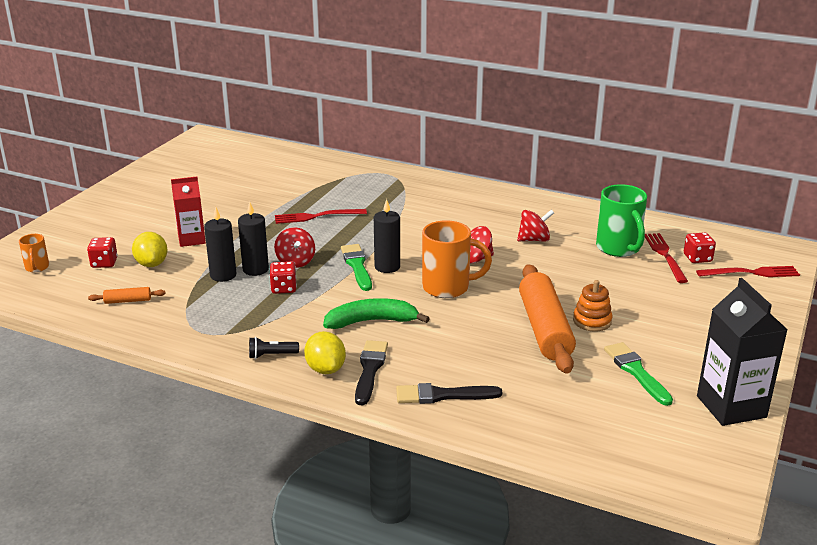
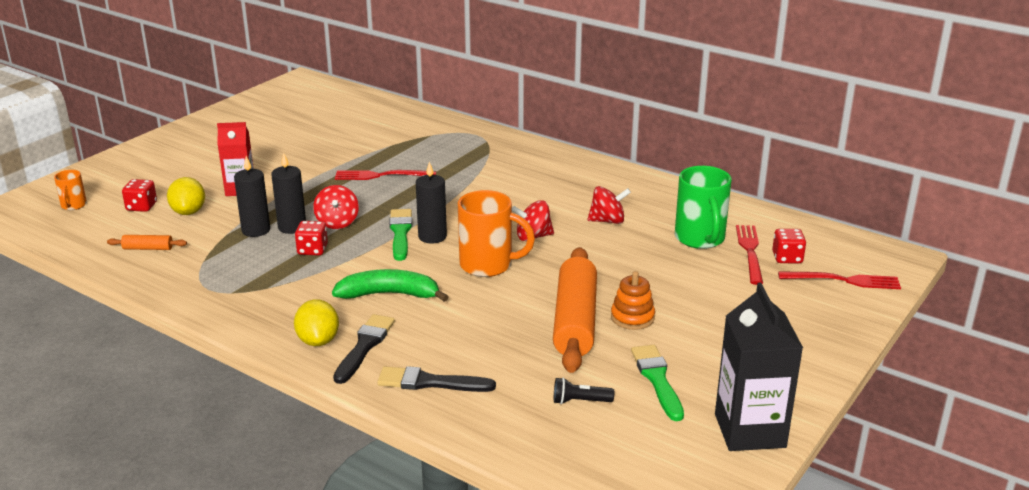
camera: 10 degrees right, 0 degrees up
(271, 355) = (268, 320): black flashlight -> black flashlight (580, 401)

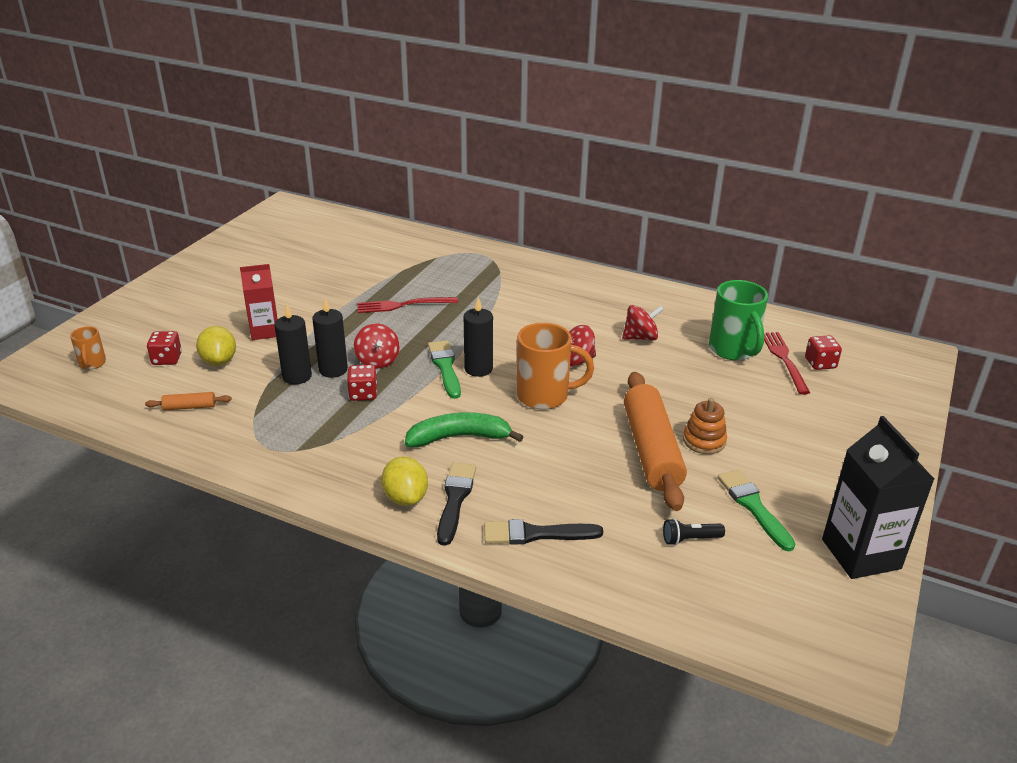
camera: 10 degrees left, 5 degrees up
(844, 280) = (880, 383): red fork -> none

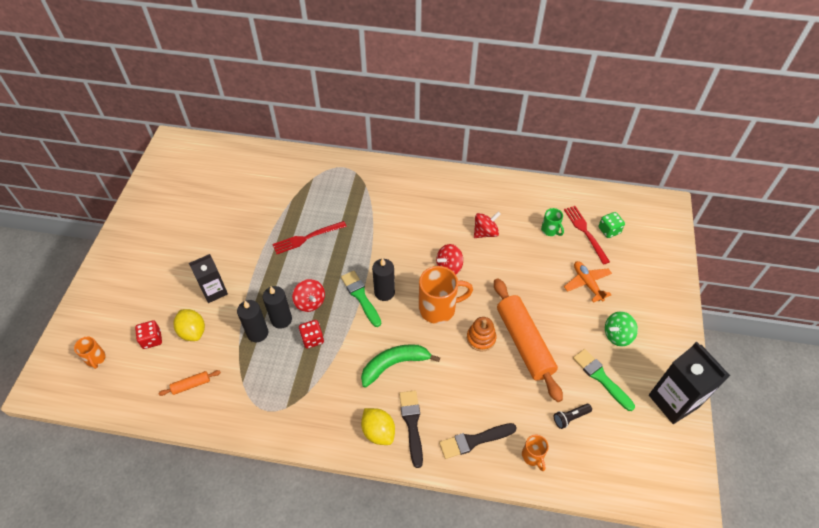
camera: 15 degrees left, 20 degrees up
(265, 331) = (214, 291): red carton -> black carton
(615, 568) = (532, 456): none -> orange mug
(704, 441) = (555, 325): orange stacking toy -> orange stacking toy (481, 338)
(733, 350) = (550, 230): green mug -> green mug, size x0.52
(768, 409) = (587, 283): none -> orange plane
(795, 468) = (617, 335): none -> green spinning top
(820, 363) = (609, 230): red dice -> green dice

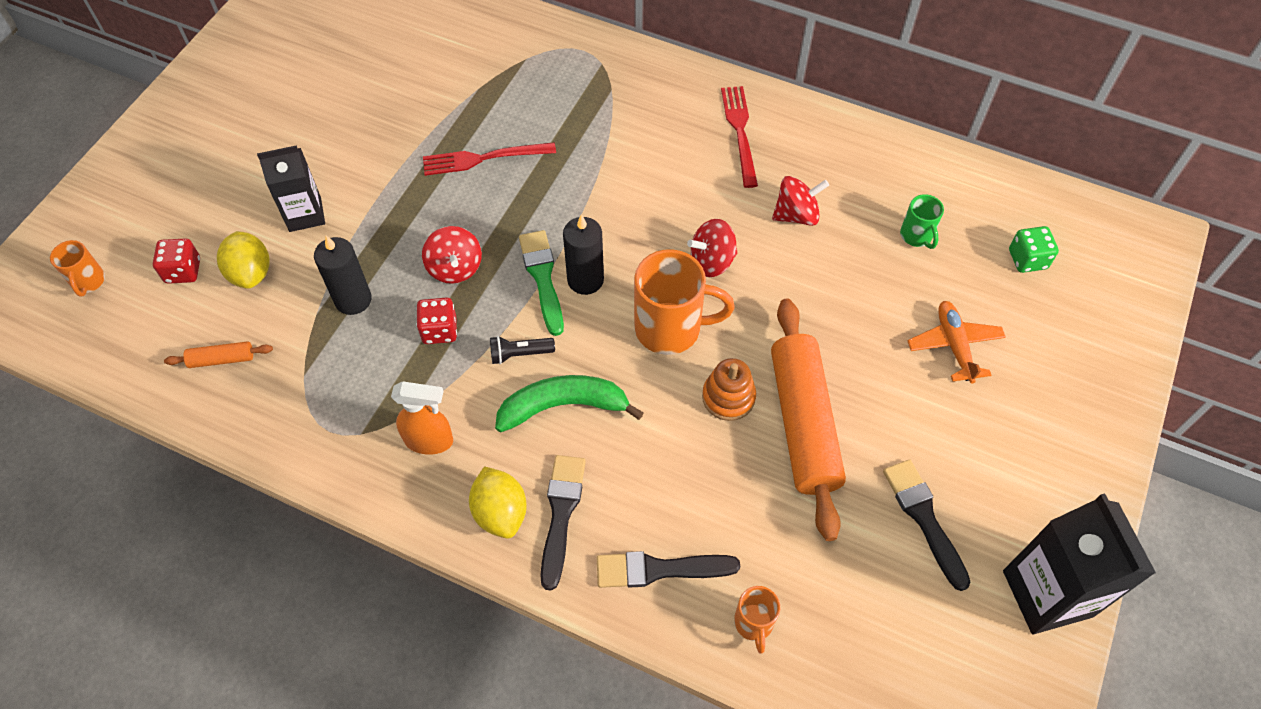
camera: 15 degrees right, 5 degrees up
(281, 319) = (399, 286): black candle -> none
(326, 402) = (430, 441): none -> orange spray bottle
(570, 417) = (844, 574): black flashlight -> black flashlight (519, 354)
(585, 232) = (981, 252): red fork -> red fork (739, 131)
(601, 378) = (924, 518): green brush -> black brush
(617, 335) = (980, 450): green spinning top -> none

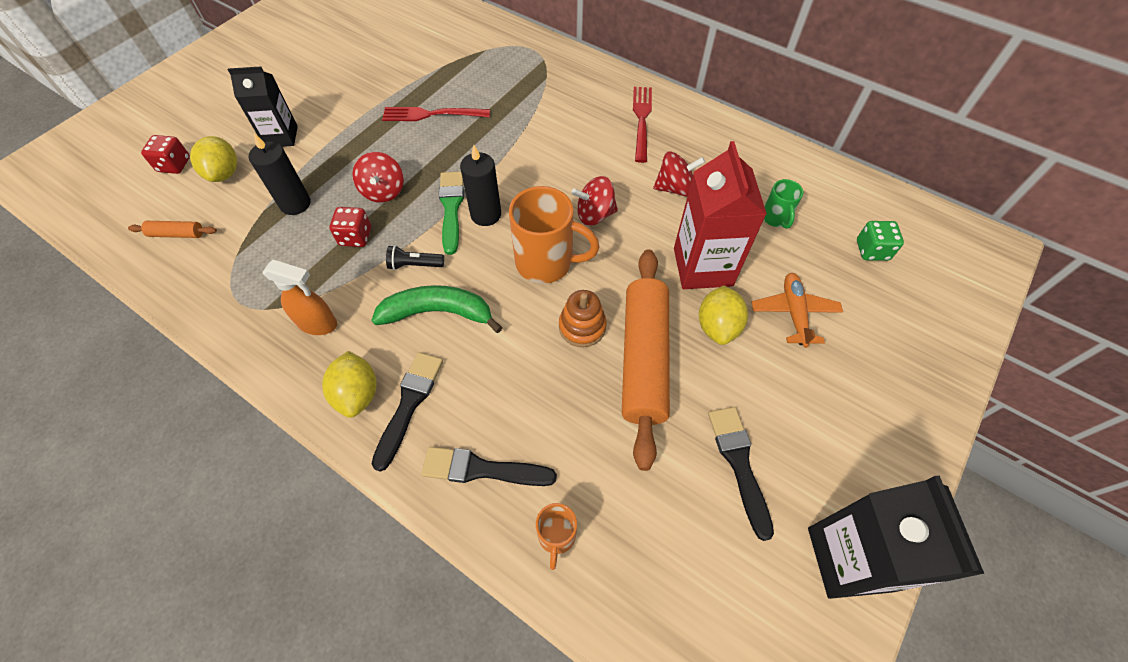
camera: 10 degrees right, 0 degrees up
(88, 282) = (101, 163): orange mug -> none
(846, 307) = (702, 267): none -> red carton
(875, 374) = (717, 326): none -> yellow lemon

